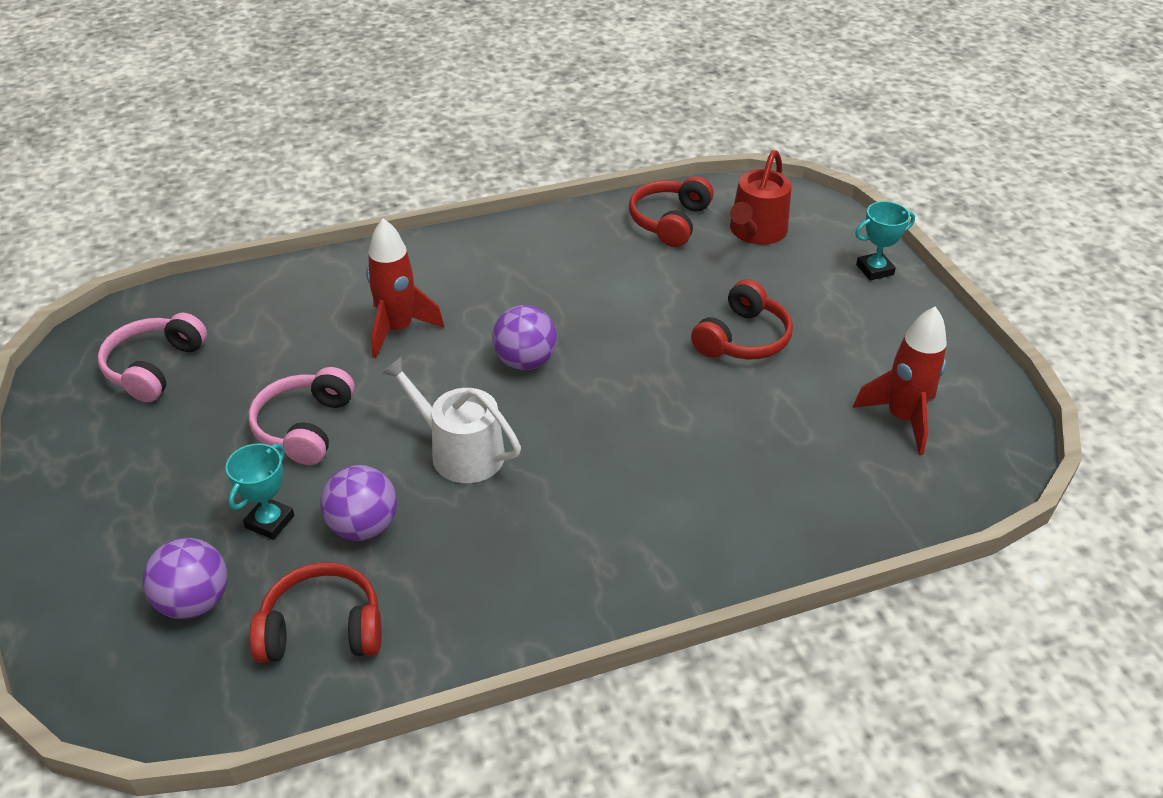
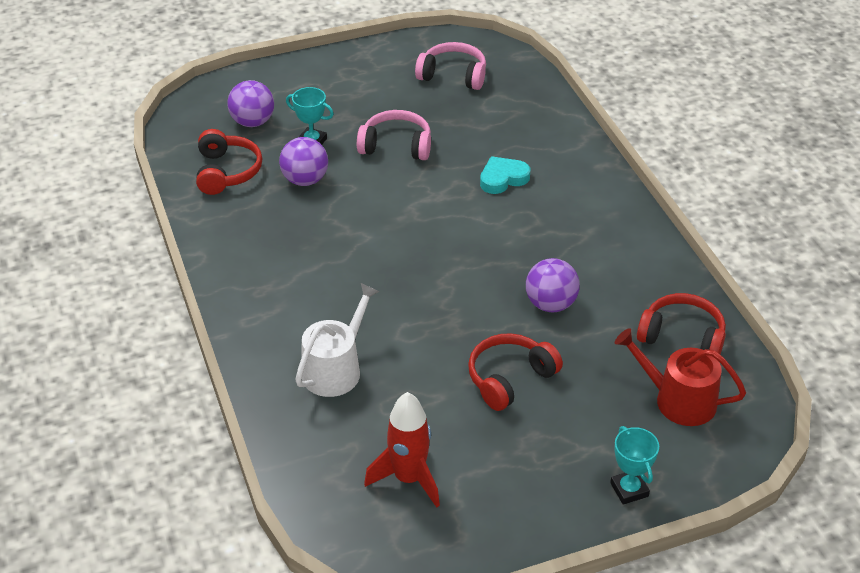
camera: 90 degrees right, 0 degrees up
(398, 329) = (503, 178): red rocket -> turquoise heart
(459, 451) = (372, 218): white watering can -> white watering can (335, 369)
(525, 361) = (470, 247): purple ball -> purple ball (550, 304)
(742, 338) = (510, 378): red headphones -> red headphones turned 105 degrees clockwise

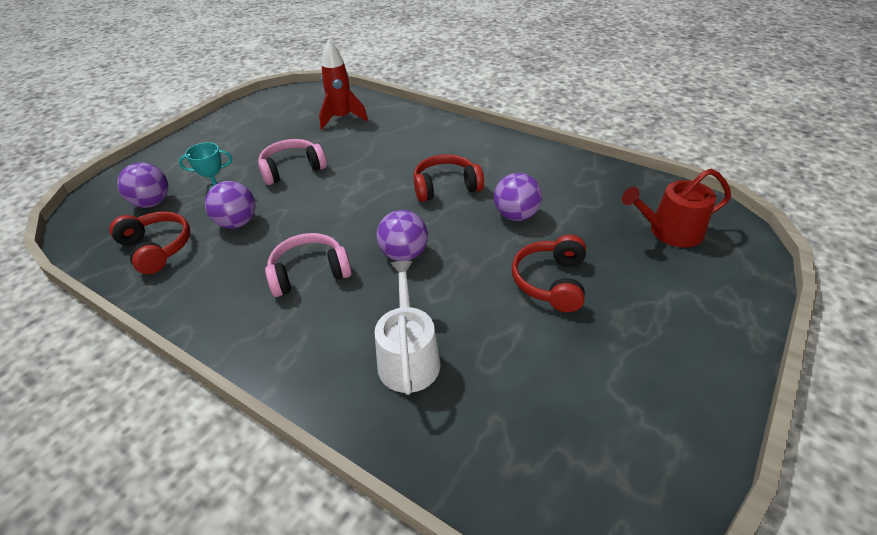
camera: 35 degrees left, 0 degrees up
(409, 479) = (574, 417): red rocket -> red rocket (342, 118)
(413, 285) = (404, 254): none -> purple ball
(453, 75) = (292, 114): pink headphones -> pink headphones (309, 273)
(503, 178) = (392, 156): turquoise heart -> none
(629, 489) = (727, 312): turquoise trophy -> none
(682, 337) = (619, 192): red headphones -> red headphones (446, 187)

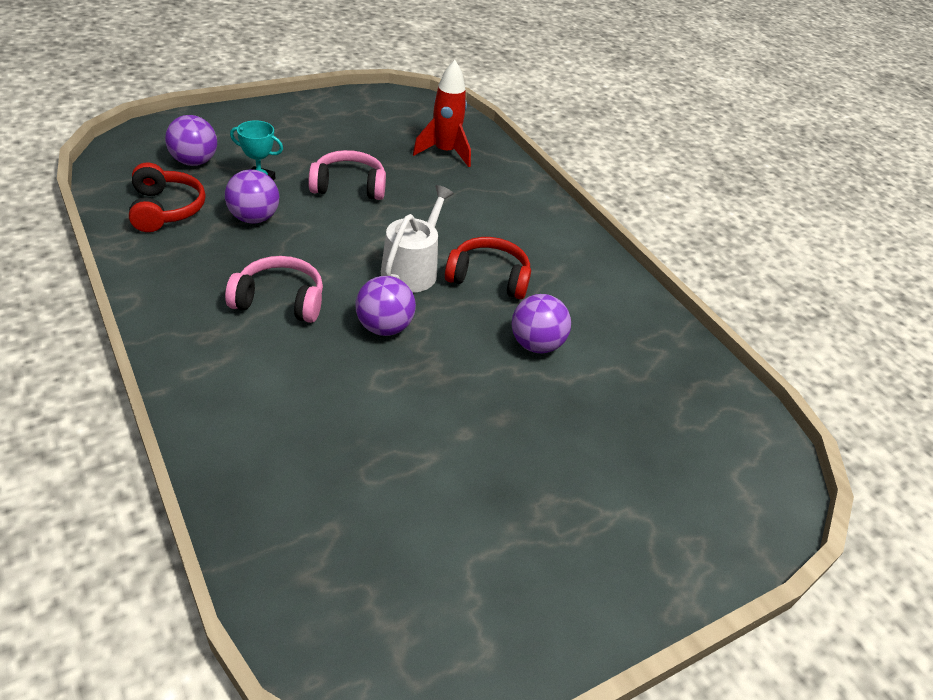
camera: 20 degrees right, 0 degrees up
(408, 357) = (302, 428): white watering can -> white watering can (412, 269)
(551, 281) = (508, 431): red headphones -> none
(670, 231) = (695, 448): red watering can -> none

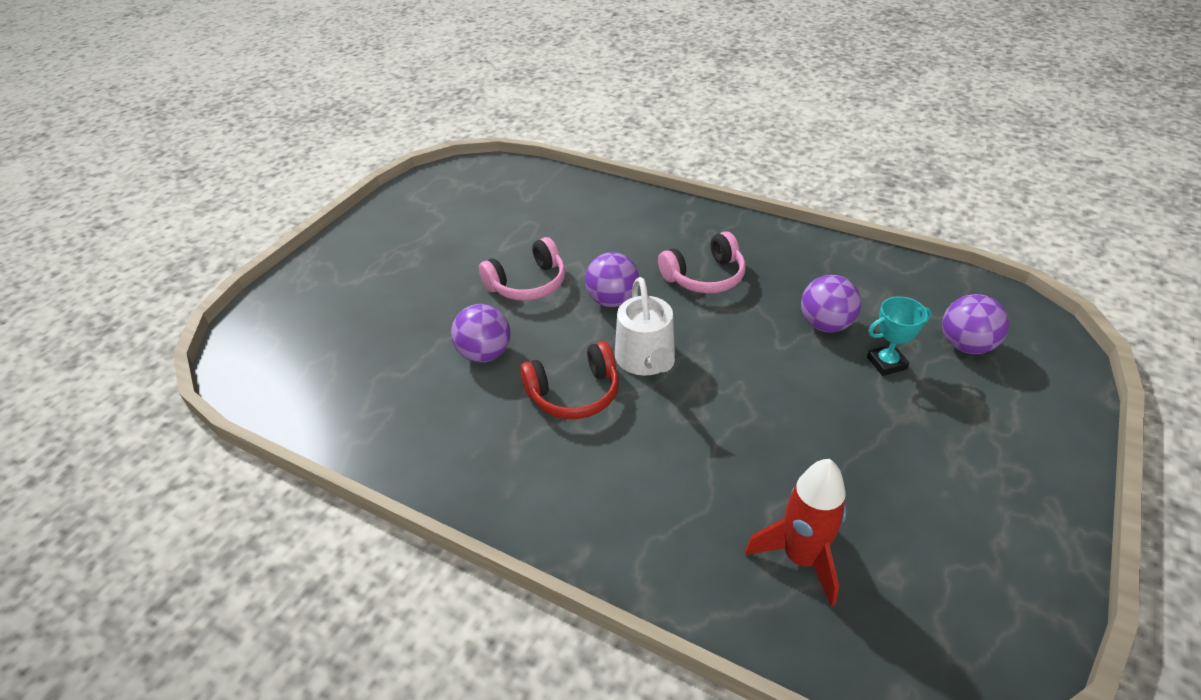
camera: 155 degrees right, 0 degrees up
(165, 209) = (891, 290): red headphones -> none
(349, 186) = (814, 414): pink headphones -> pink headphones (528, 284)

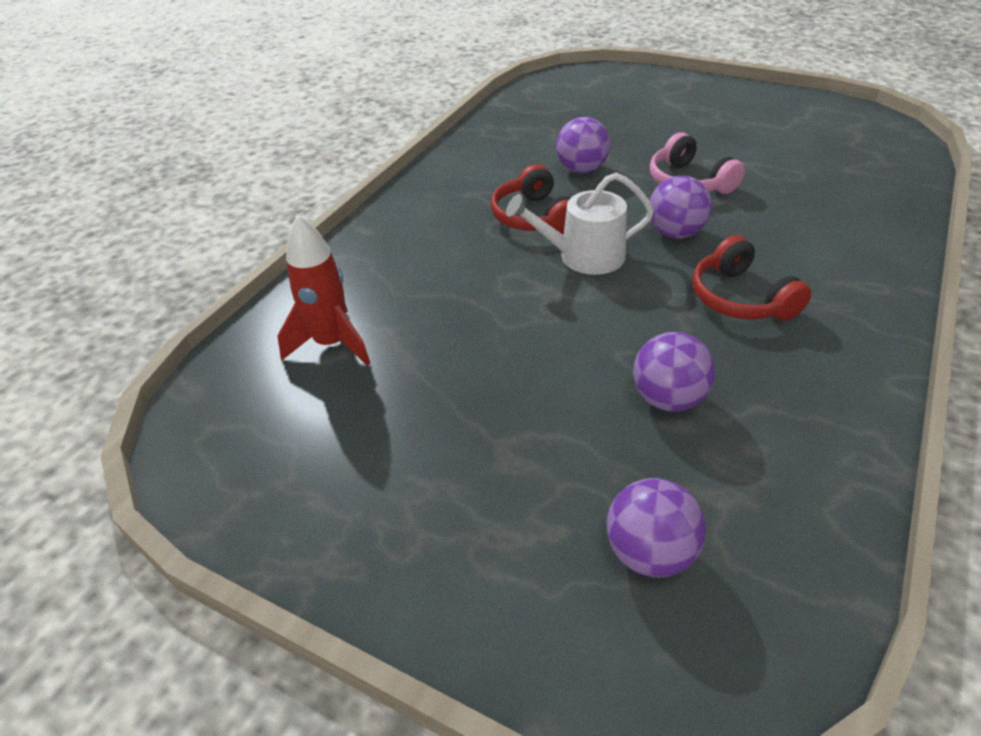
camera: 90 degrees right, 0 degrees up
(704, 277) = (740, 298): pink headphones -> red headphones
(886, 363) = (599, 450): turquoise trophy -> none

